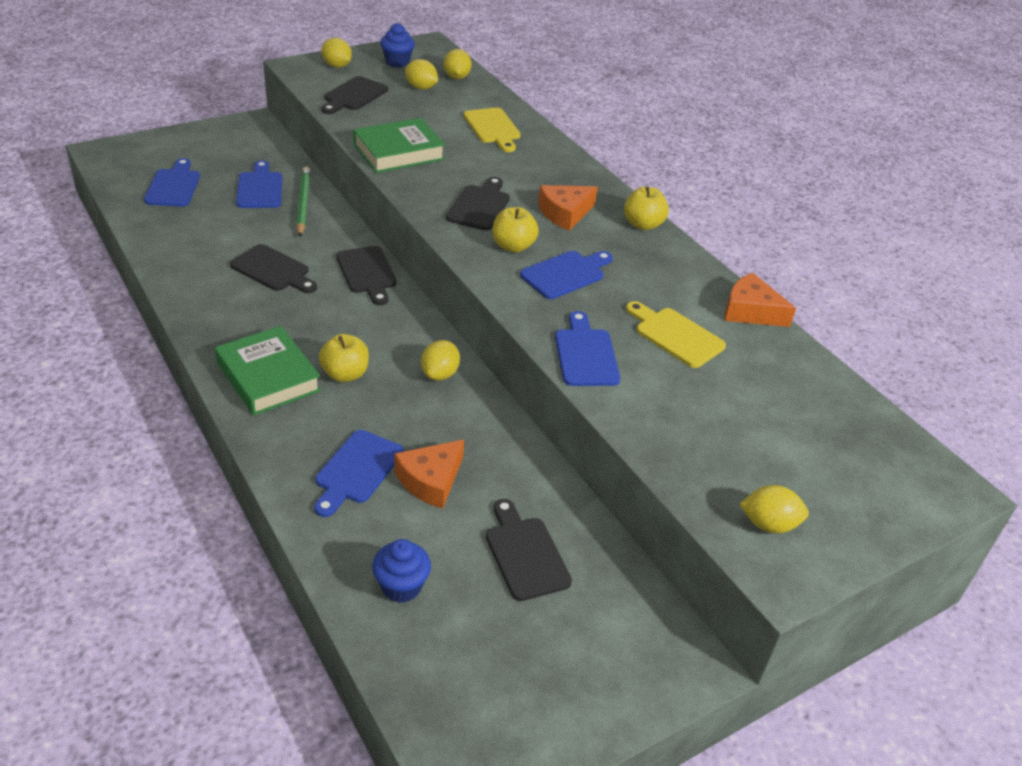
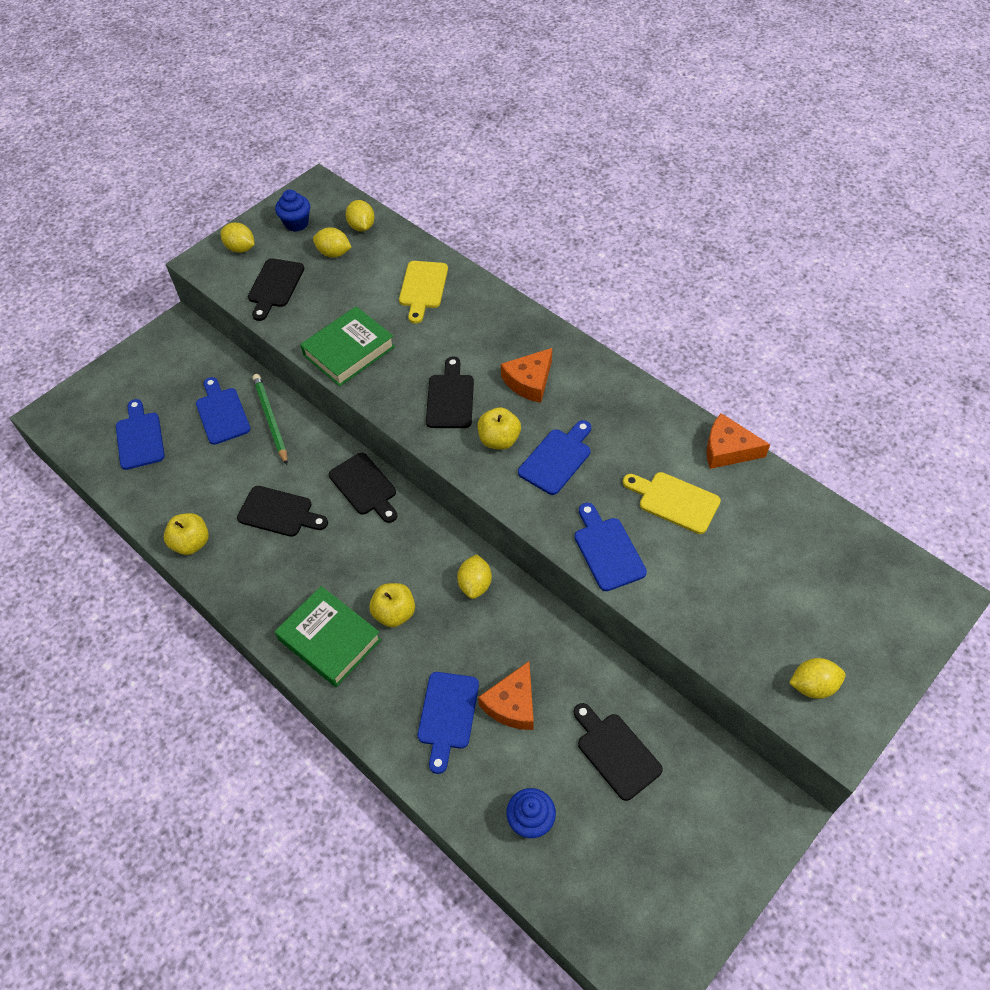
camera: 10 degrees left, 15 degrees up
(493, 128) = (423, 288): yellow cutting board -> yellow cutting board turned 45 degrees clockwise
(643, 224) = (602, 372): yellow apple -> yellow apple (191, 543)

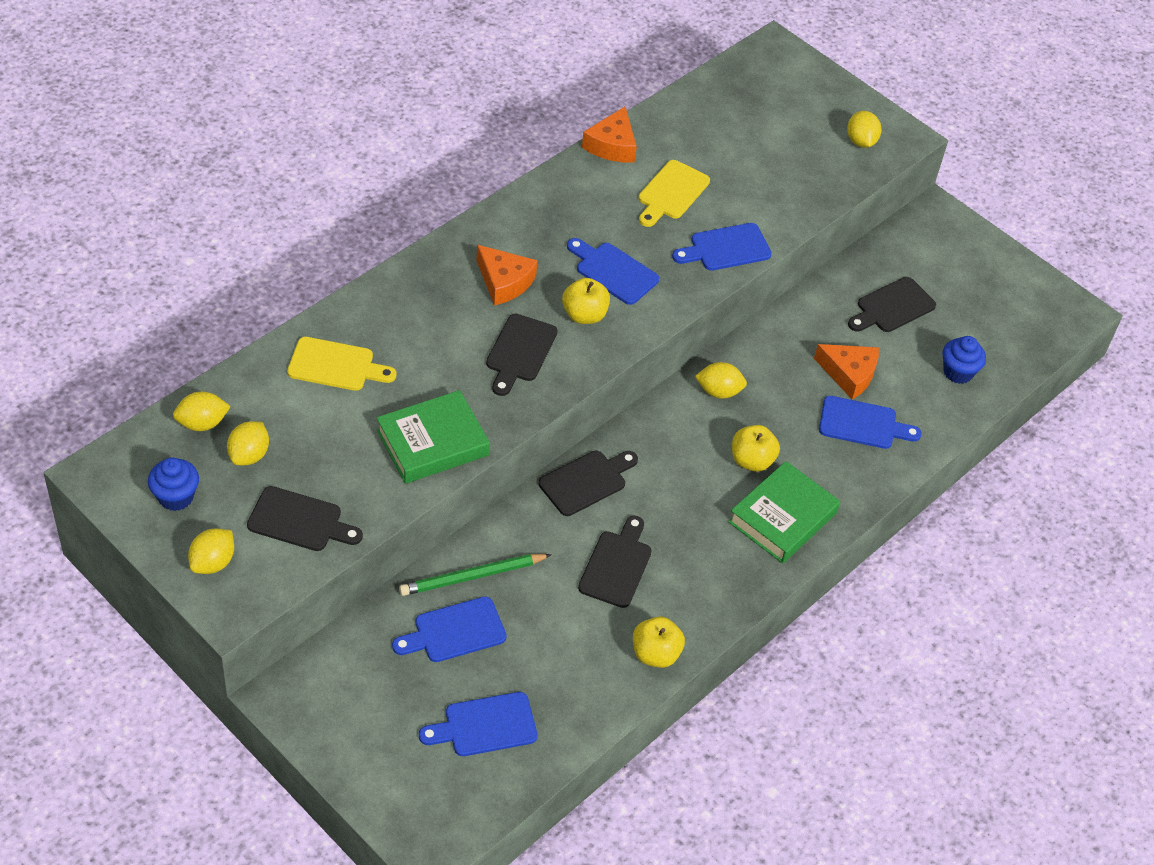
camera: 95 degrees left, 5 degrees down
(349, 351) = (432, 443): green book -> green book turned 75 degrees counterclockwise
(450, 398) = (520, 352): black cutting board -> black cutting board turned 75 degrees counterclockwise

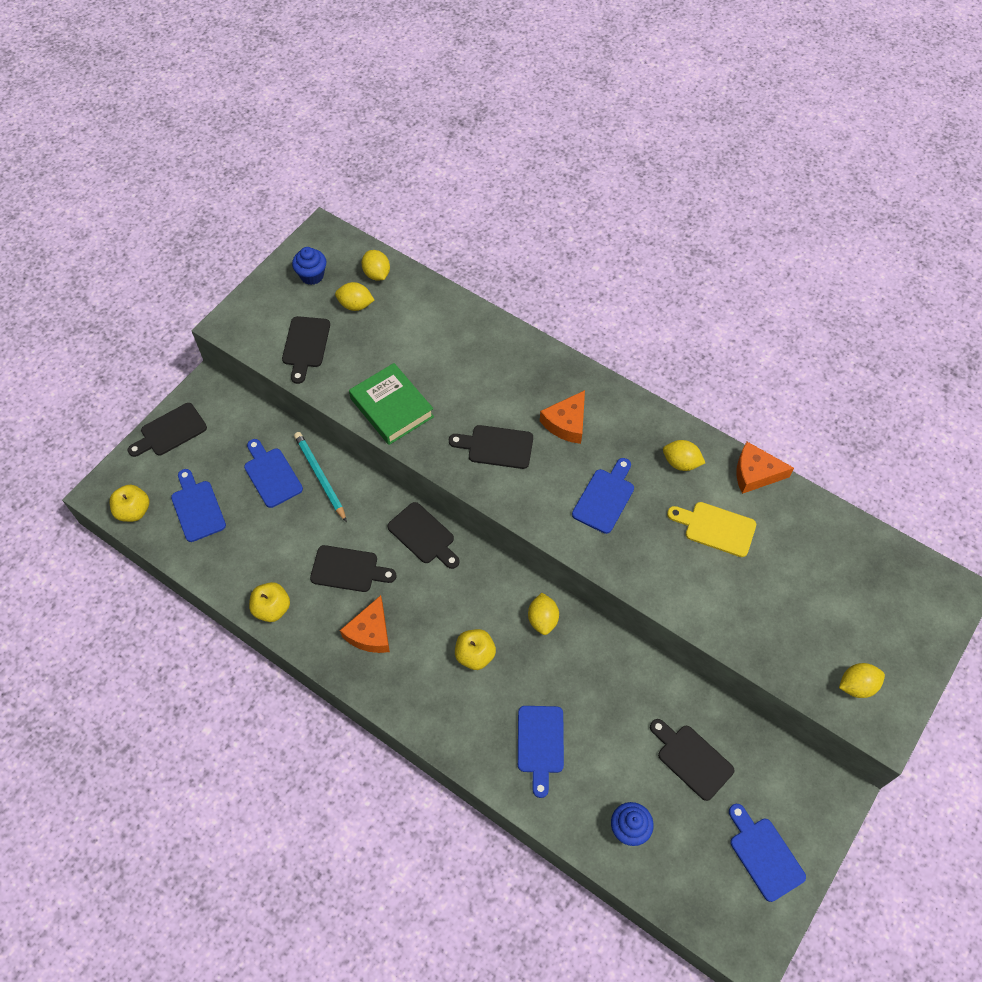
camera: 85 degrees right, 10 degrees up
(213, 562) = (263, 307): yellow lemon -> yellow lemon (681, 463)
(336, 365) = (449, 335): yellow cutting board -> none
(346, 749) = (170, 431): none -> black cutting board
(472, 576) = (320, 477): green pencil -> turquoise pencil
(584, 315) = (549, 484): yellow apple -> yellow apple (134, 511)
(726, 248) = (664, 581): blue cutting board -> blue cutting board (764, 855)
(782, 517) = (421, 687): green book -> none
(849, 374) = (595, 726): orange cheese -> orange cheese (370, 632)

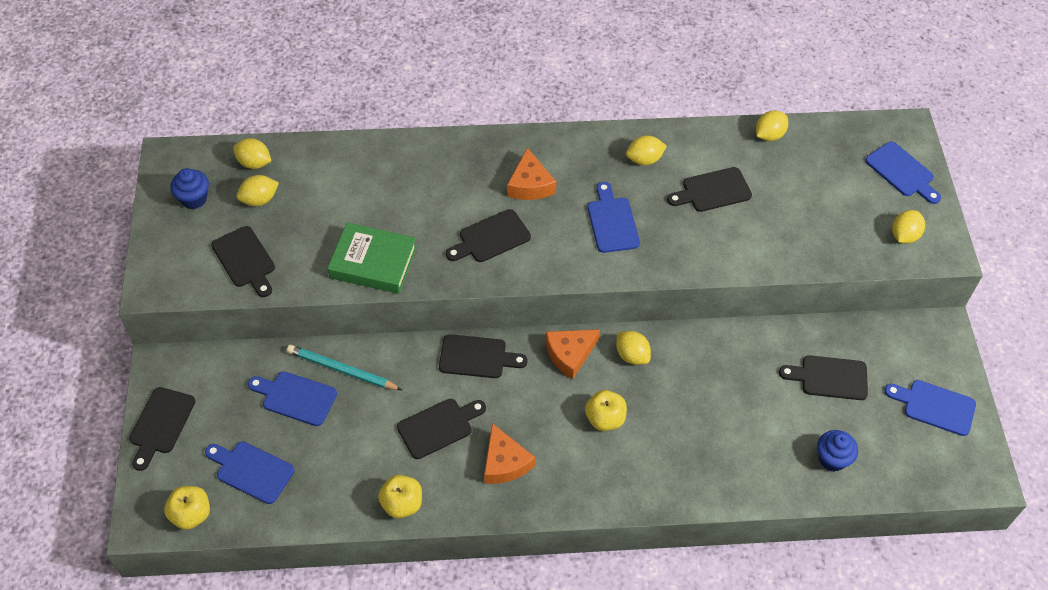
camera: 40 degrees left, 5 degrees down
(540, 744) = (715, 447): blue cutting board -> blue cutting board (902, 172)
(716, 528) = (713, 191): yellow cutting board -> black cutting board
(755, 473) = (704, 133): orange cheese -> orange cheese (570, 354)
(813, 512) = (769, 135): none -> yellow lemon

